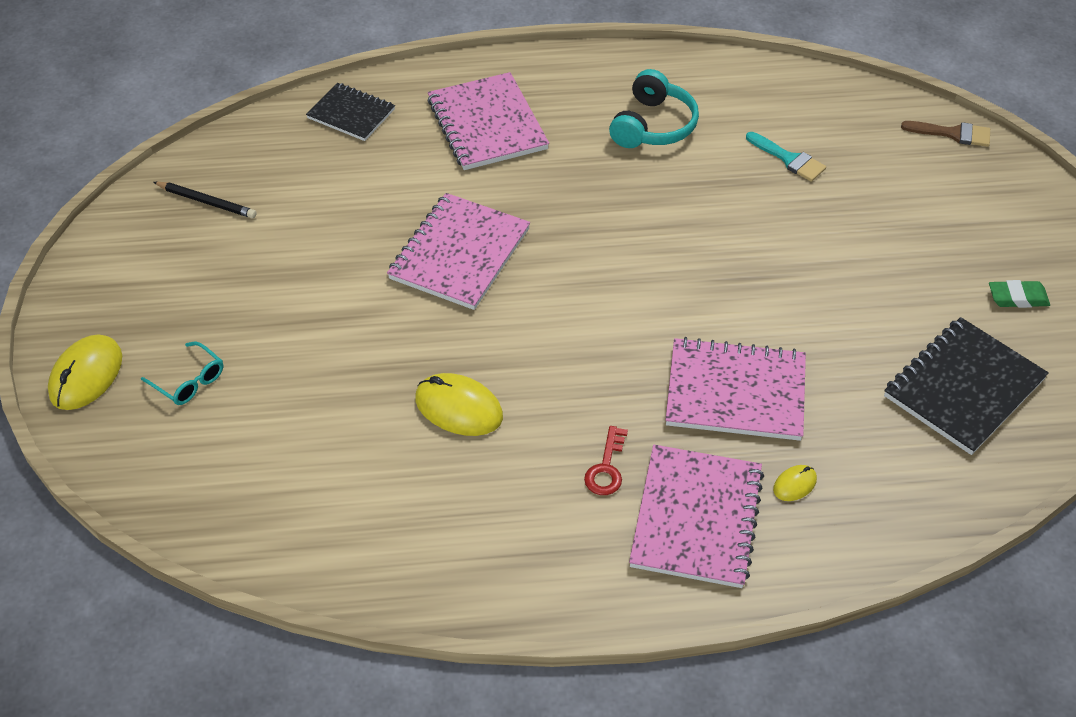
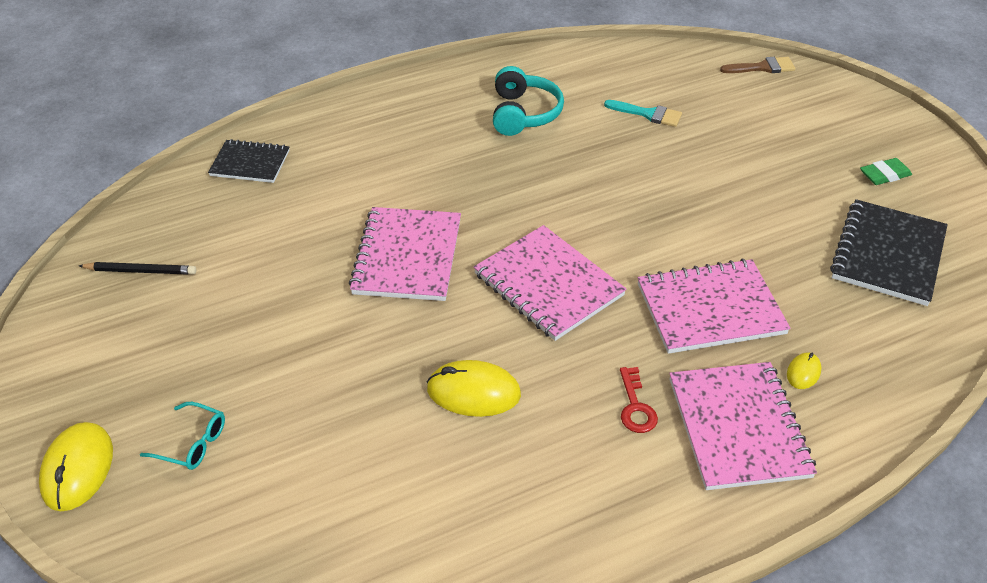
camera: 20 degrees left, 5 degrees down
(487, 124) = (379, 144): pink notebook -> pink notebook (548, 285)

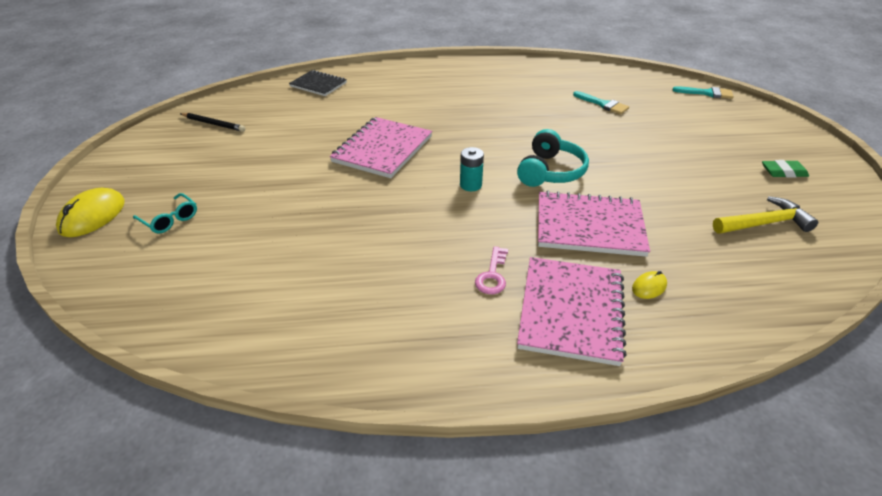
camera: 20 degrees right, 5 degrees down
(473, 392) = (375, 236): yellow mouse -> none
(524, 114) = (512, 90): turquoise headphones -> turquoise headphones (550, 171)
(548, 285) = (470, 185): pink notebook -> turquoise battery
(635, 406) = (492, 275): red key -> pink key
(762, 67) = (707, 93): brown brush -> turquoise brush
(887, 254) = (764, 223): black notebook -> yellow hammer

